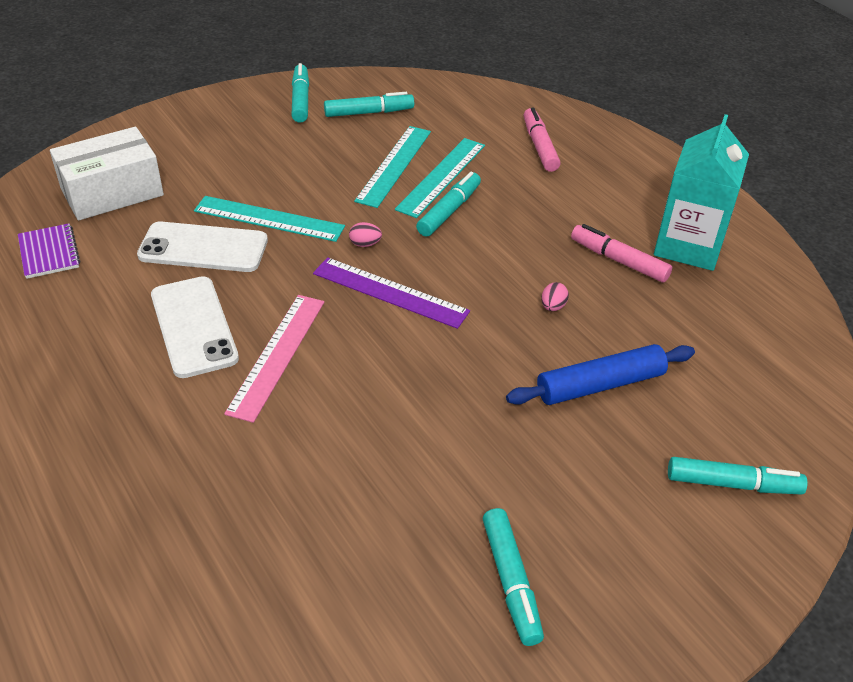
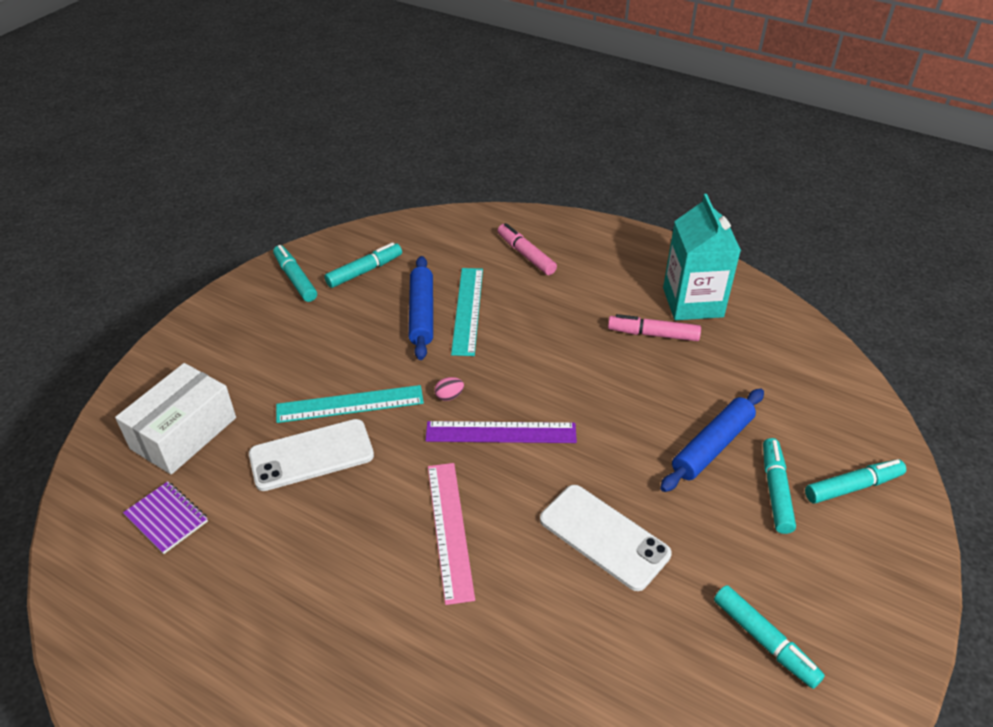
camera: 25 degrees left, 0 degrees up
(193, 327) = (358, 534): white phone -> white phone (604, 537)
(394, 165) = (421, 314): turquoise ruler -> blue rolling pin
(449, 211) = (496, 339): turquoise marker -> turquoise marker (775, 490)
(553, 307) = (633, 393): pink egg -> none

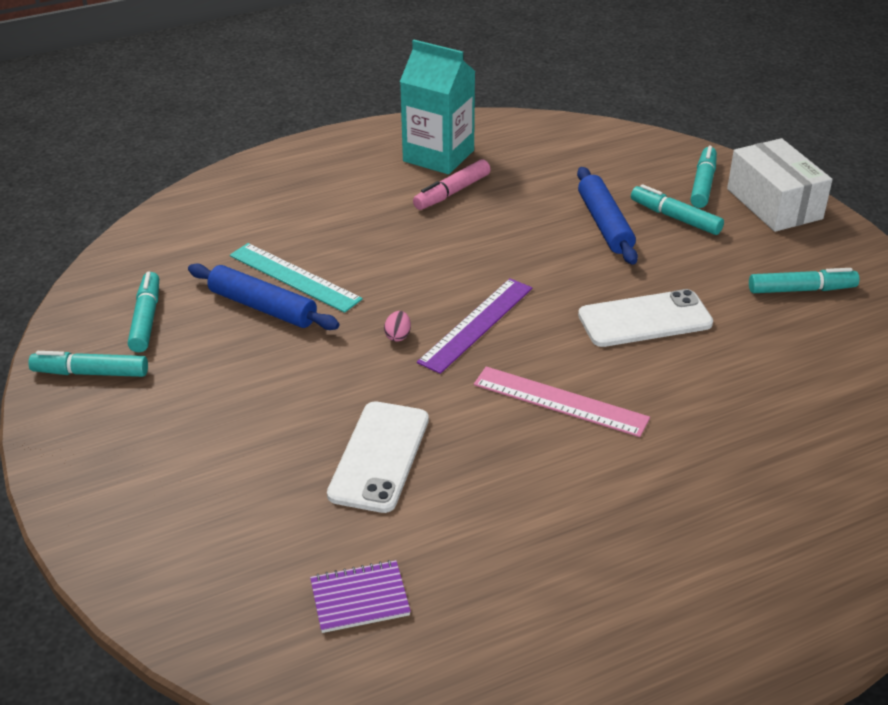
camera: 55 degrees left, 5 degrees down
(184, 433) = (242, 545): white box -> white box (774, 204)
(350, 404) = (336, 404): turquoise ruler -> none
(526, 255) = (261, 211): pink marker -> none

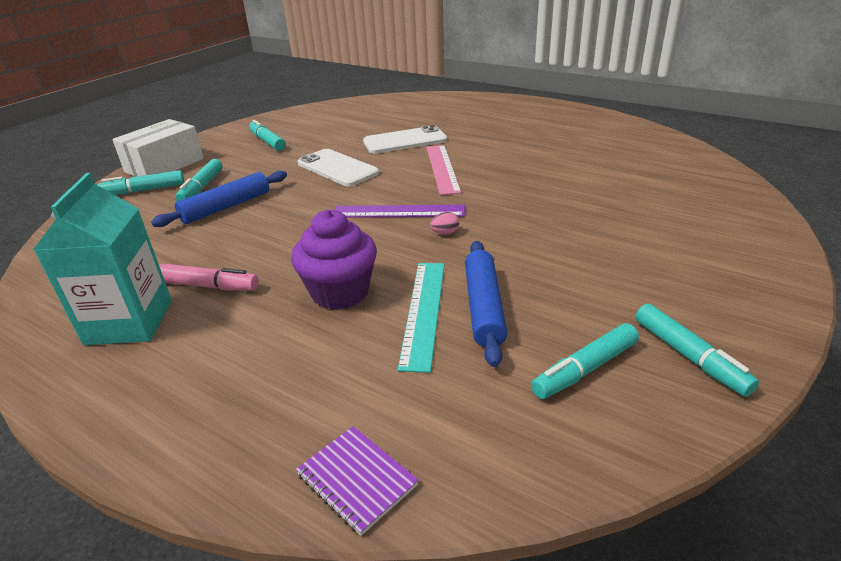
camera: 120 degrees left, 5 degrees down
(360, 598) = (650, 168): purple notebook -> purple notebook (356, 480)
(368, 247) = (340, 292): none -> purple cupcake
(379, 456) = (560, 197): white phone -> white phone (405, 141)

